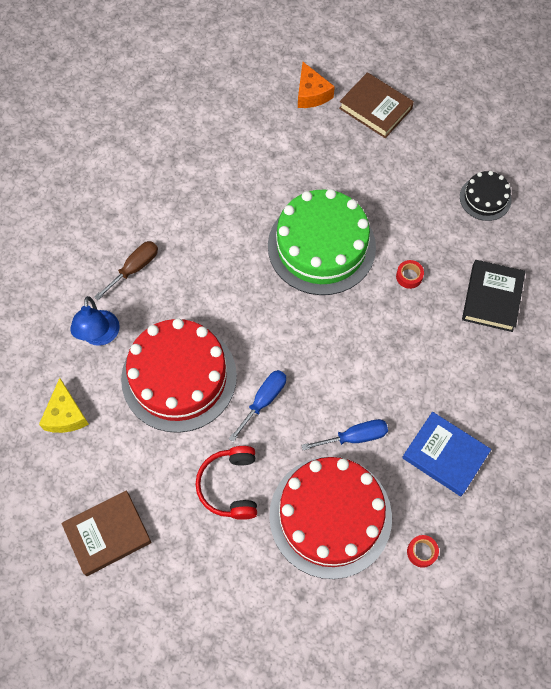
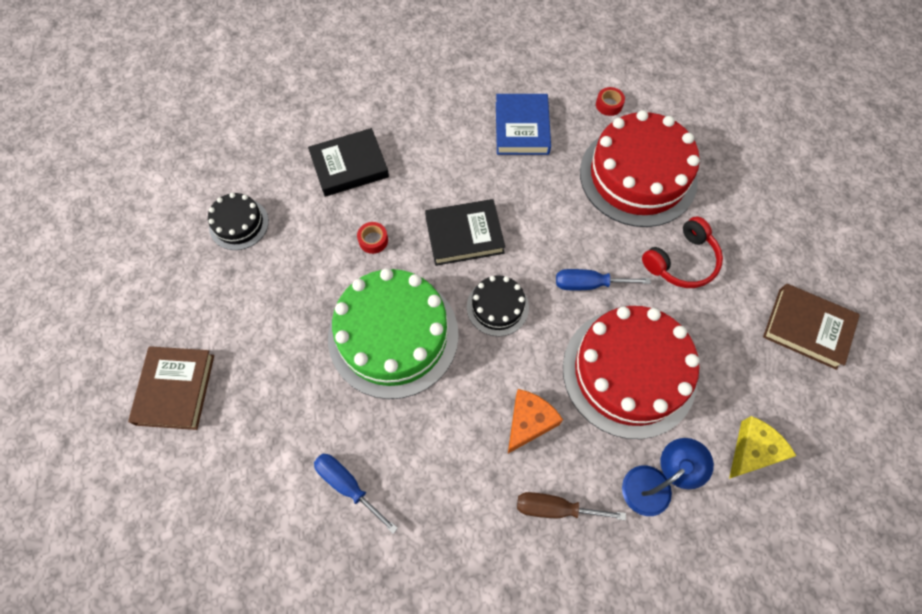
camera: 125 degrees left, 0 degrees up
(293, 325) = (497, 307): none -> black cake
(311, 94) = (191, 475): orange cheese -> orange cheese (529, 422)
(354, 437) = (560, 196): blue screwdriver -> blue screwdriver (348, 485)
(369, 341) = (464, 235): none -> black book

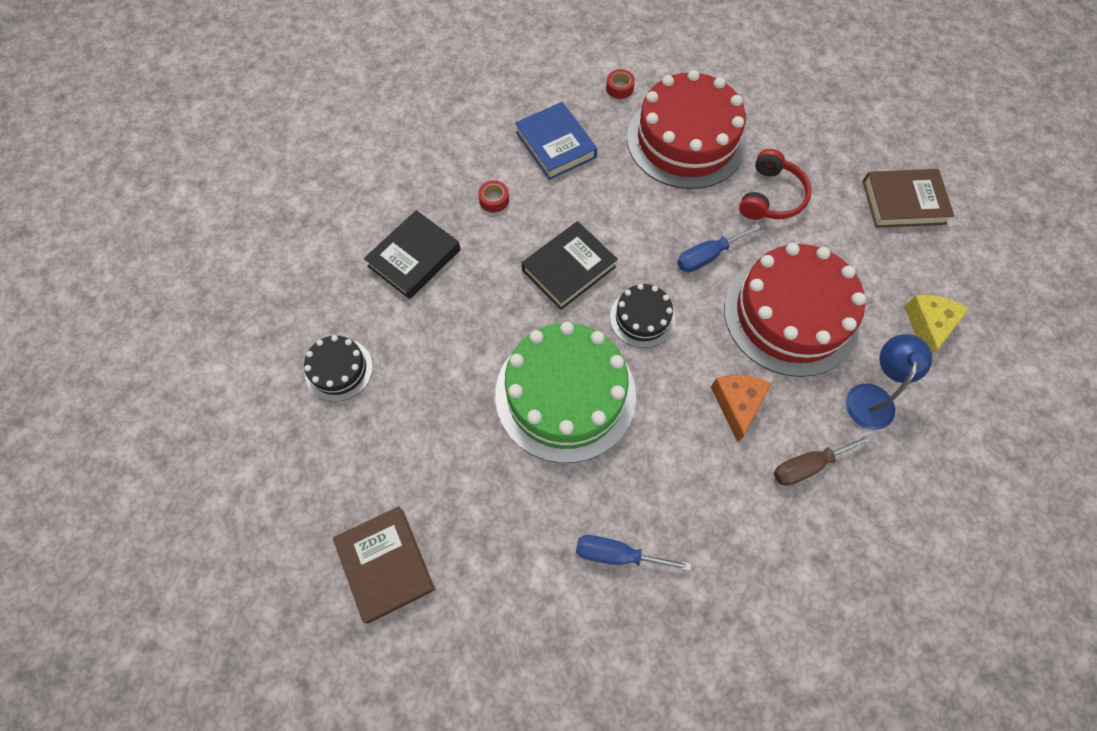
camera: 30 degrees left, 0 degrees up
(373, 240) = (486, 316): red tape -> red tape (494, 200)

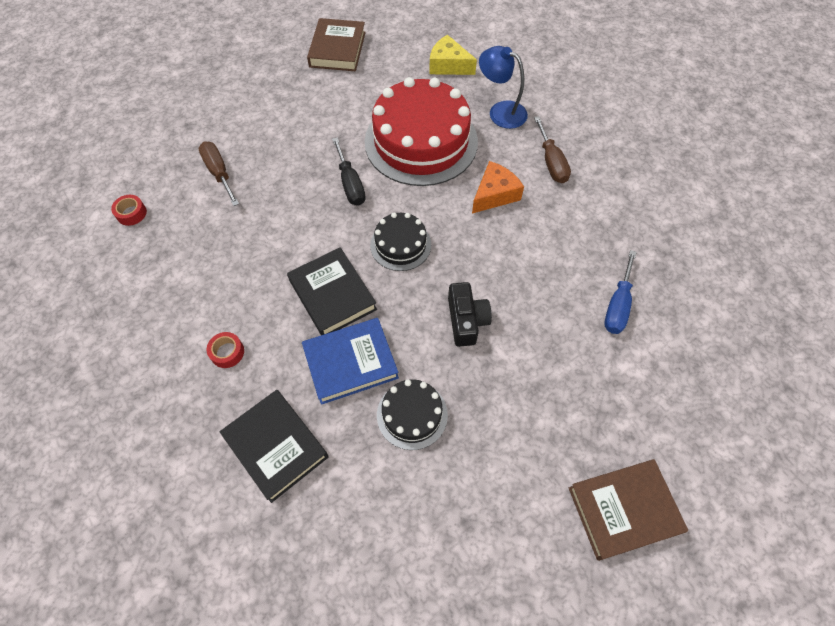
camera: 80 degrees left, 5 degrees down
(339, 369) = (400, 547): black cake -> black cake (412, 415)
(555, 145) = (179, 282): blue book -> blue book (350, 363)
(565, 394) = (466, 320): green cake -> black camera
(686, 140) = (219, 173): red cake -> brown screwdriver
(707, 256) = (350, 184): blue screwdriver -> black screwdriver
(737, 404) = (494, 194): orange cheese -> orange cheese turned 120 degrees clockwise
(771, 196) = (303, 127): red headphones -> none

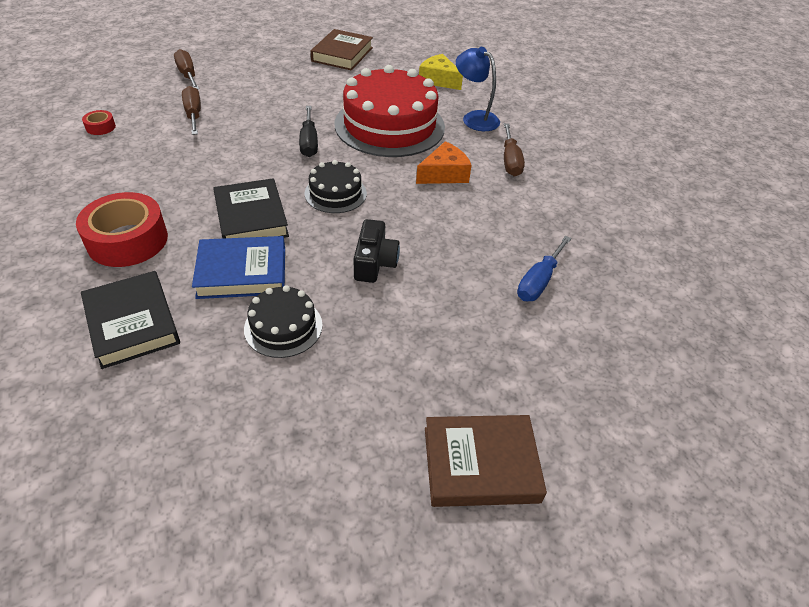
camera: 10 degrees right, 15 degrees down
(188, 117) = (188, 75): none -> brown screwdriver
(227, 352) = (127, 240): red tape -> red tape, size x2.25

